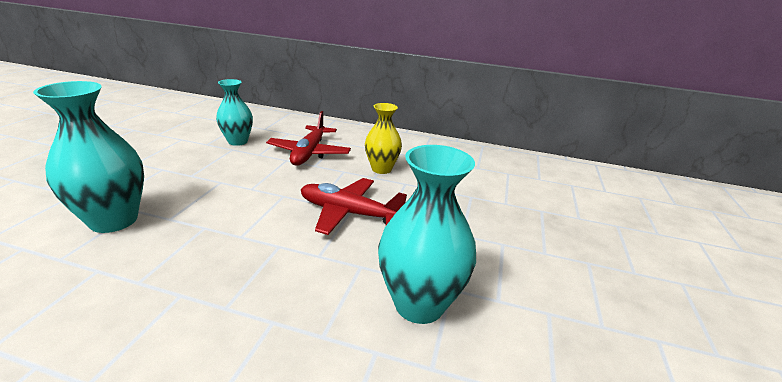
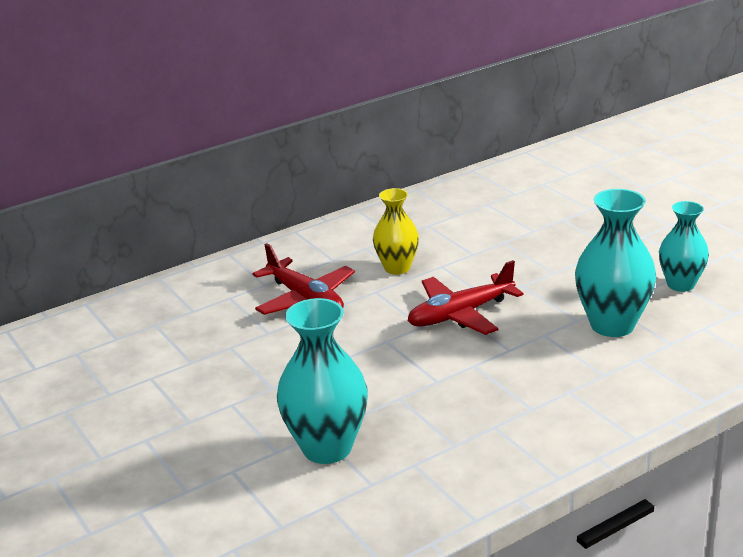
camera: 45 degrees left, 0 degrees up
(238, 141) = (212, 338): turquoise vase -> turquoise vase (680, 284)

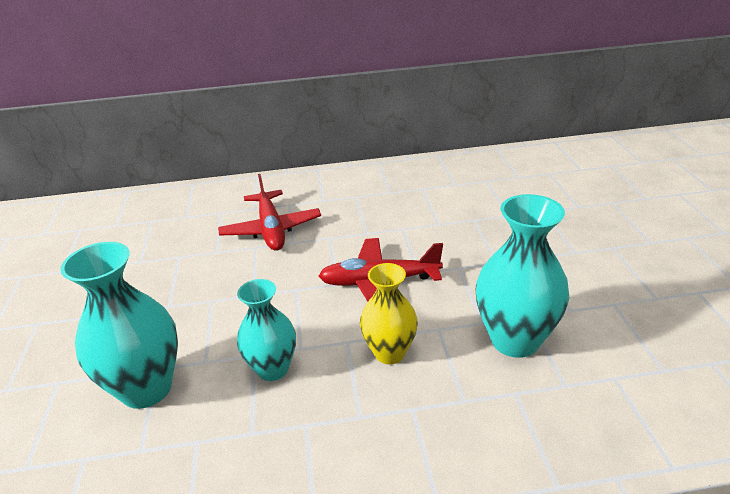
camera: 25 degrees right, 5 degrees up
(397, 268) = (365, 221): yellow vase -> yellow vase (389, 353)
(680, 284) = (621, 314): turquoise vase -> turquoise vase (273, 369)

